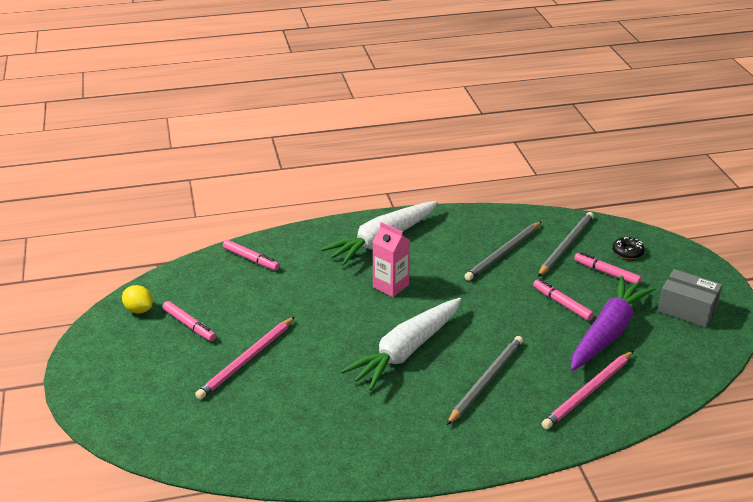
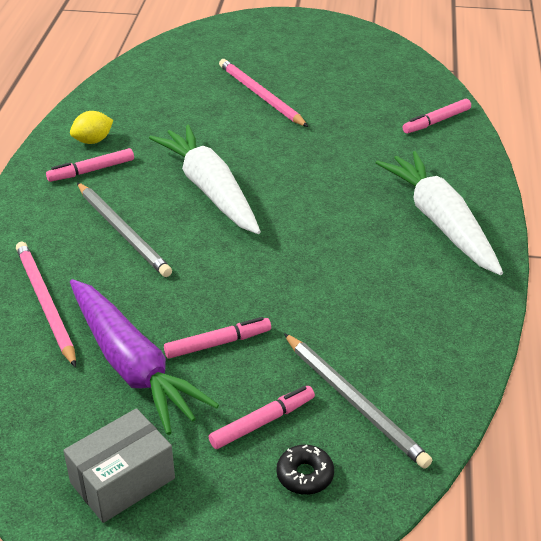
camera: 110 degrees right, 5 degrees up
(139, 310) = (374, 51): yellow lemon -> yellow lemon (93, 141)
(189, 325) = (334, 73): pink marker -> pink marker (91, 170)
(390, 286) = (336, 206): pink carton -> none
(503, 253) = (364, 325): grey pencil -> none

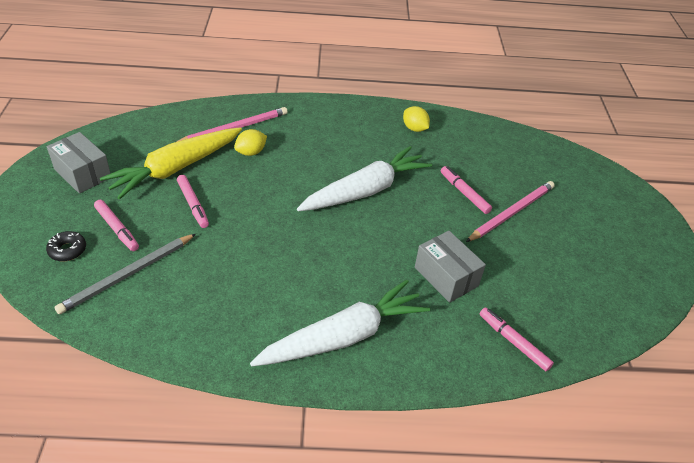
camera: 80 degrees right, 5 degrees up
(91, 170) = (377, 131): pink marker -> pink marker (464, 193)
(109, 286) = (251, 152): none -> yellow lemon
(123, 232) = (308, 152): grey pencil -> none
(132, 365) = (176, 168): purple carrot -> yellow carrot
(354, 148) = (446, 276): none -> grey box

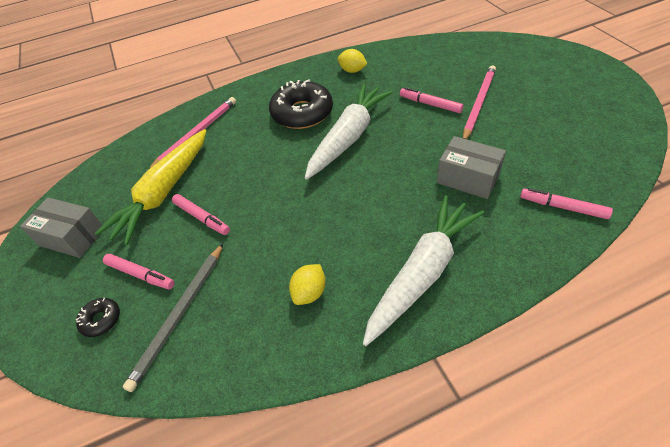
camera: 15 degrees left, 5 degrees up
(251, 152) = (225, 148): yellow lemon -> yellow lemon (309, 292)
(339, 149) = (302, 113): none -> black donut

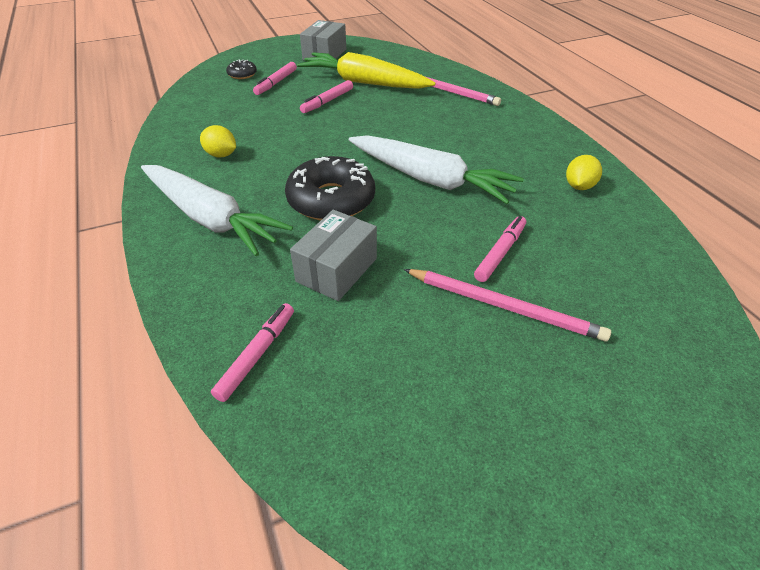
camera: 85 degrees right, 5 degrees down
(179, 315) = (230, 101): grey pencil -> none
(302, 113) = (479, 148): black donut -> black donut (331, 200)

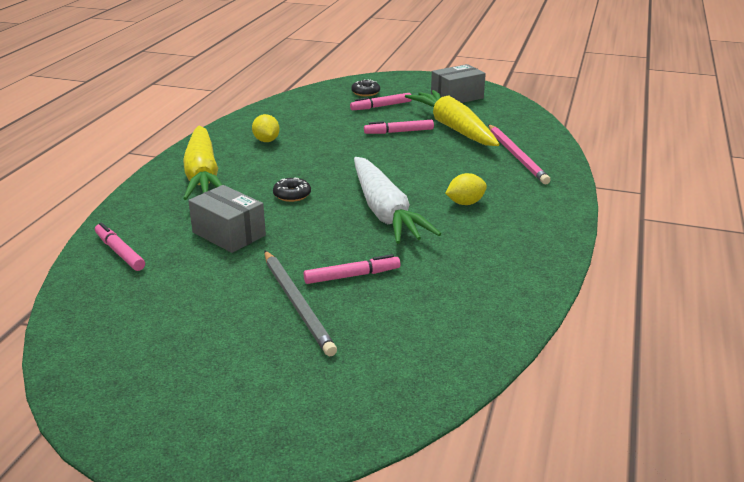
camera: 40 degrees right, 15 degrees down
(210, 218) = (202, 174): white carrot -> yellow carrot
(257, 355) = (120, 252): pink marker -> pink marker turned 105 degrees counterclockwise
(331, 200) = (292, 195): black donut -> black donut, size x0.47
(337, 270) = (229, 234): grey box -> grey box turned 60 degrees clockwise
(504, 306) = (297, 304): pink pencil -> grey pencil
(579, 186) = (503, 267): yellow lemon -> yellow lemon (465, 203)

